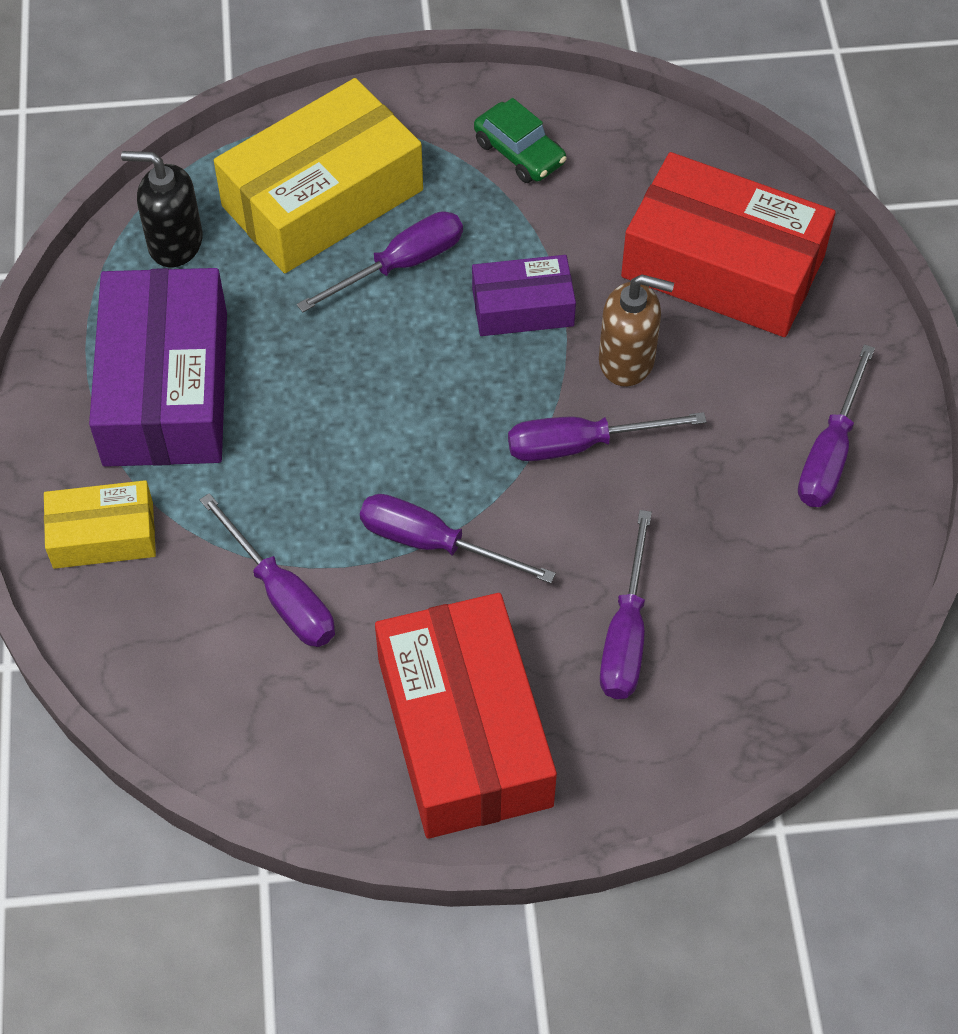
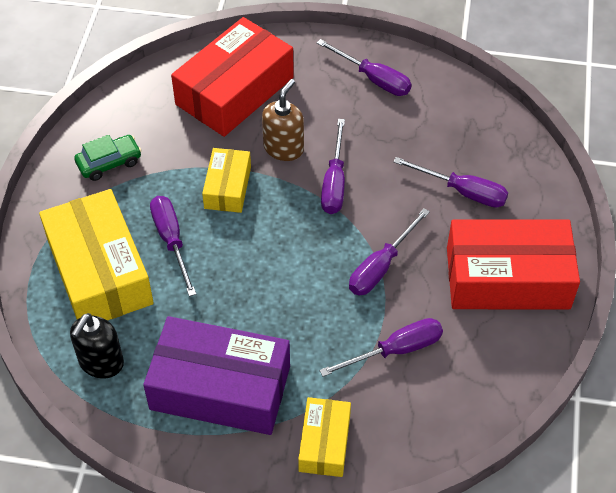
camera: 75 degrees left, 5 degrees down
(522, 307) = (228, 187): purple box -> yellow box

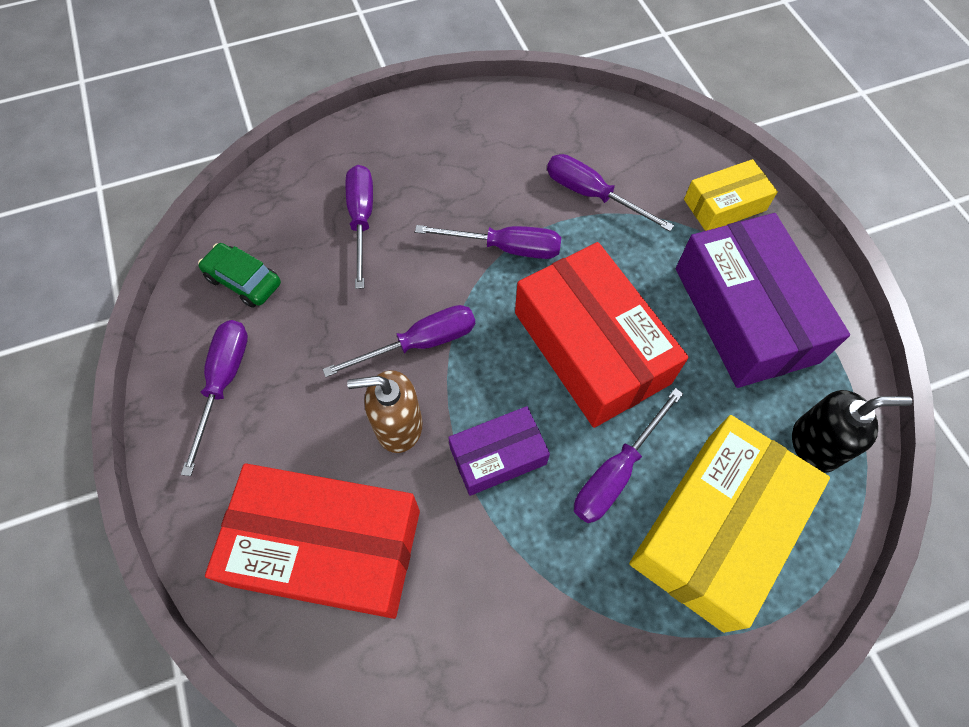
camera: 120 degrees left, 10 degrees up
(109, 163) = (552, 641): green car -> green car (243, 281)
(228, 187) = (498, 456): yellow box -> purple box
(507, 278) = (450, 146): red box -> red box (591, 347)

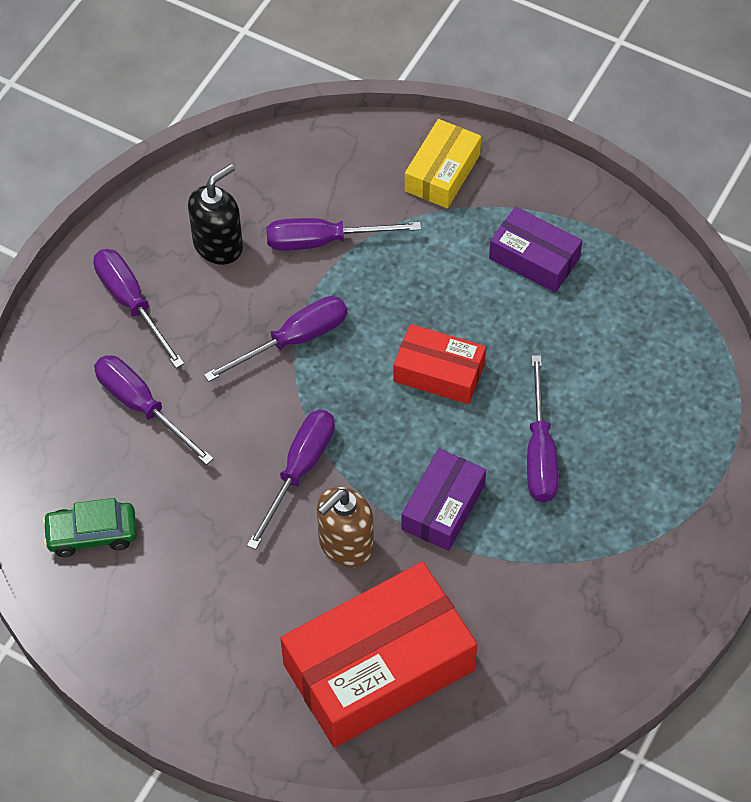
camera: 40 degrees left, 5 degrees down
(224, 383) = (168, 622): purple screwdriver -> purple screwdriver (131, 303)
(591, 347) = (439, 372): red box -> red box, size x0.53
(716, 529) = (641, 437): yellow box -> none
(745, 314) = (534, 258): purple box -> purple box, size x0.53
(815, 444) = (662, 324): black soap dispenser -> black soap dispenser (218, 245)

